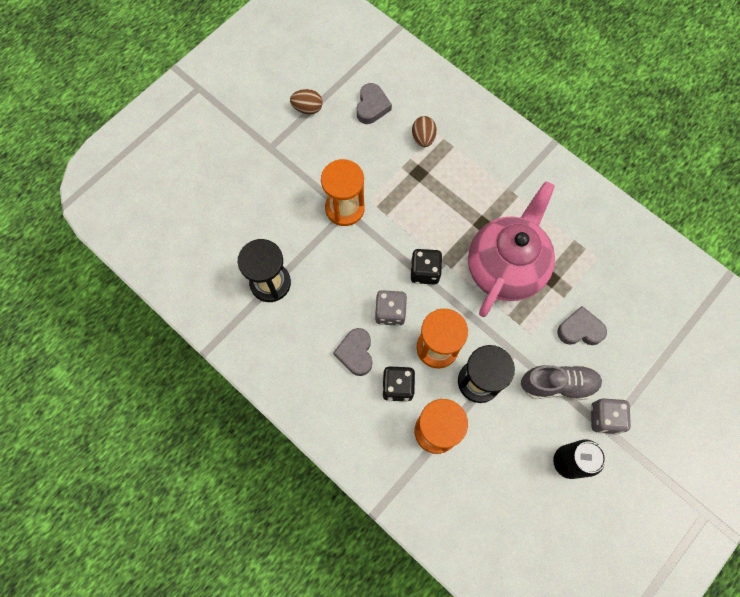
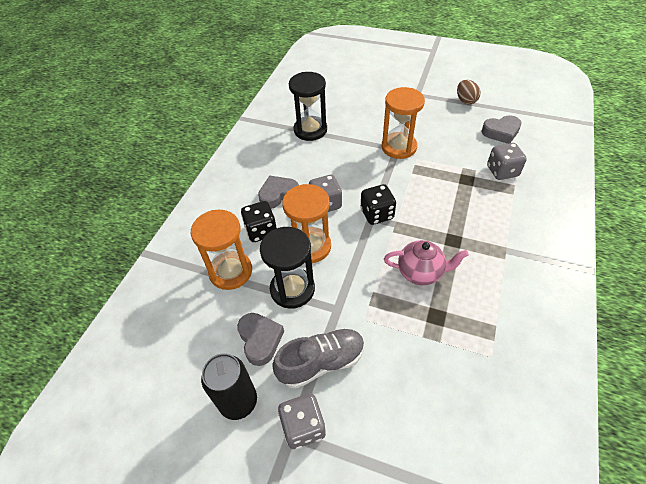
camera: 70 degrees right, 20 degrees down
(423, 138) = (502, 171): brown egg -> grey dice
(505, 268) = (420, 273): pink teapot -> pink teapot, size x0.51
(558, 384) = (321, 362): grey shoe -> grey shoe turned 90 degrees counterclockwise
(580, 329) = (395, 365): grey heart -> grey heart (260, 340)

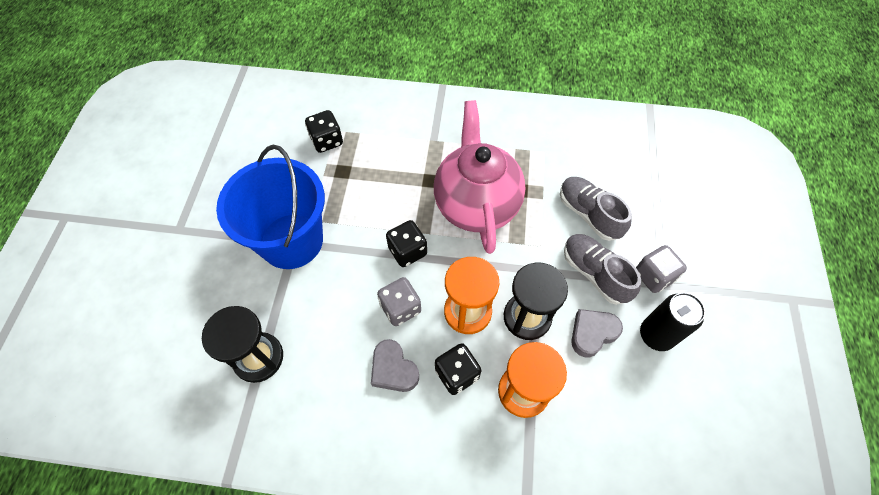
camera: 105 degrees left, 10 degrees up
(396, 380) = (589, 214): none -> grey shoe
(399, 147) = (291, 241): orange hourglass -> blue bucket
(420, 273) = (476, 204): pink teapot -> pink teapot, size x1.94
(465, 100) = (197, 175): brown egg -> none
(501, 132) = (260, 141): grey heart -> none
(502, 171) = (327, 141): grey dice -> black dice

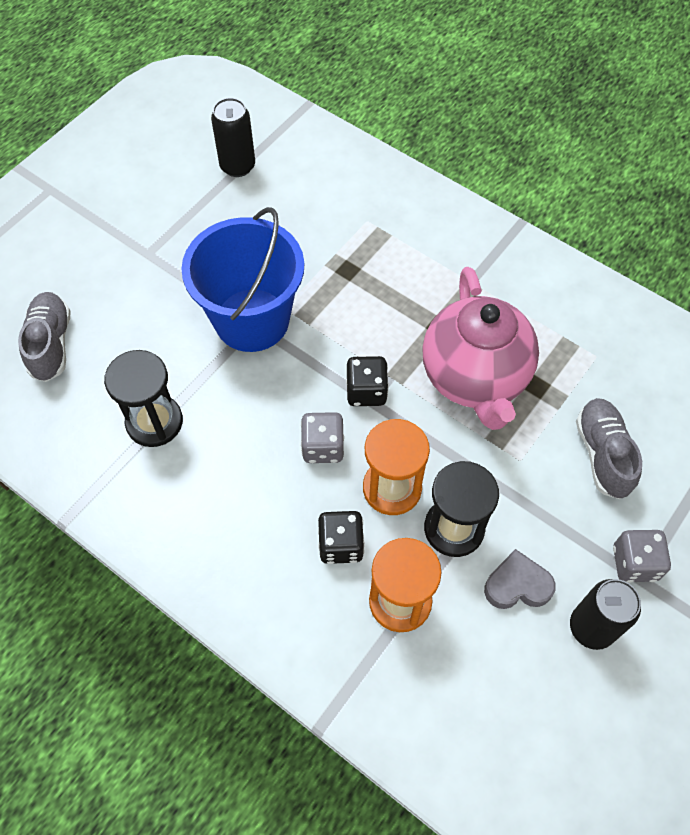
camera: 30 degrees right, 0 degrees up
(215, 133) = (237, 166): none -> black can
(327, 141) = (350, 228): black dice -> none
(393, 369) = (278, 505): grey heart -> none
(476, 204) = (474, 378): pink teapot -> pink teapot turned 150 degrees clockwise
(595, 273) = (564, 523): grey shoe -> grey shoe (51, 344)

